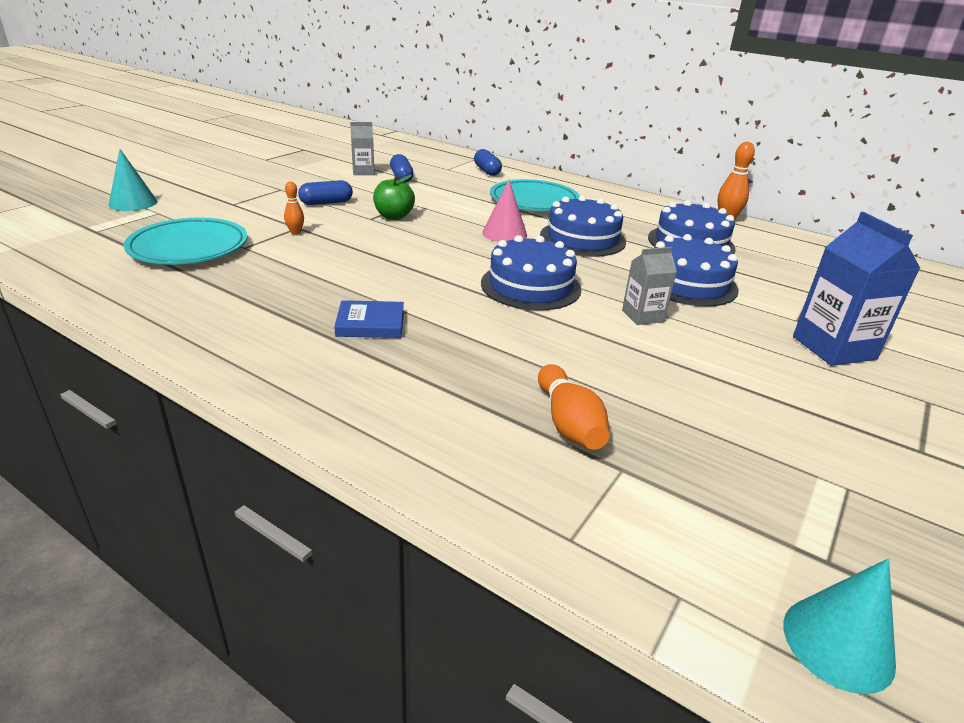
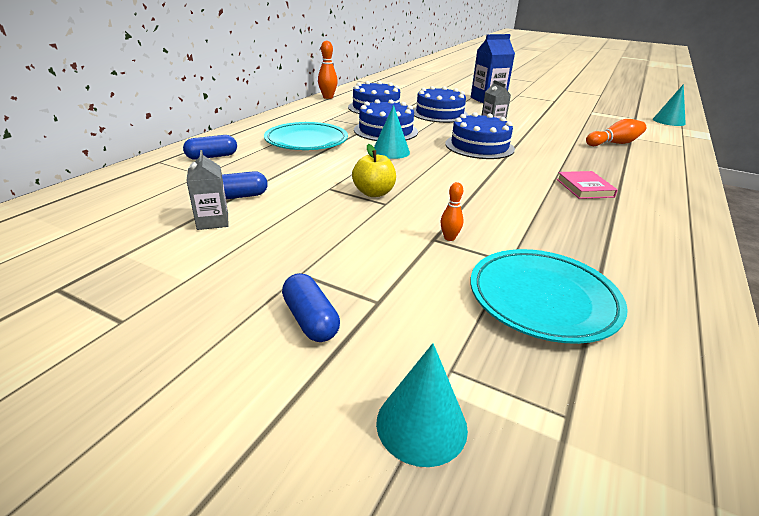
camera: 95 degrees left, 0 degrees up
(326, 203) = (346, 232): blue capsule -> blue capsule (310, 320)
(370, 324) = (585, 188): blue book -> pink book
(394, 216) = (374, 193): green apple -> yellow apple
(504, 233) = (391, 151): pink cone -> turquoise cone

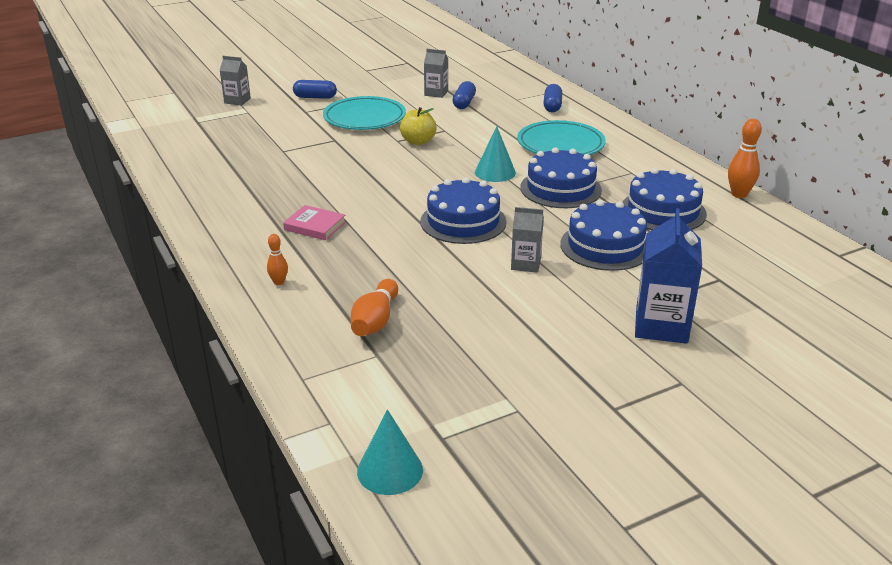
camera: 125 degrees right, 0 degrees up
(421, 424) = (237, 101): turquoise cone -> grey carton
(449, 238) = (329, 144): orange bowling pin -> orange bowling pin (279, 282)
(543, 299) = (246, 145): turquoise plate -> turquoise plate (364, 118)

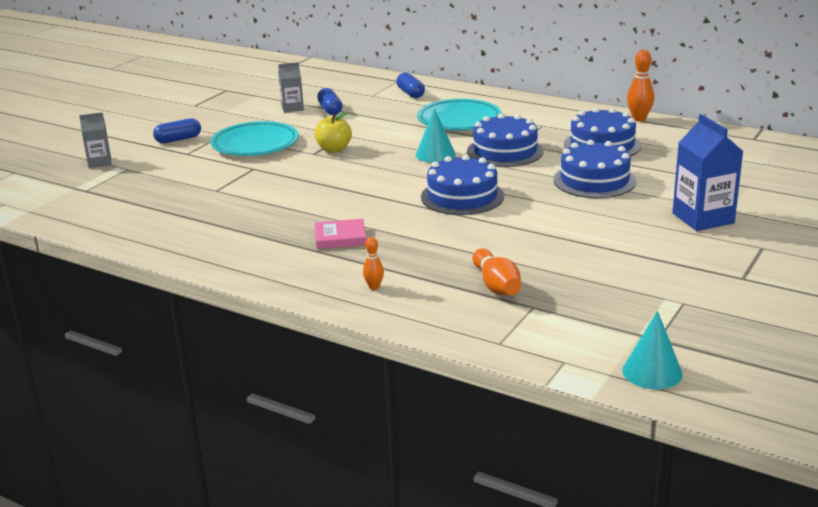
camera: 30 degrees left, 5 degrees down
(526, 264) = (554, 210): grey carton -> none

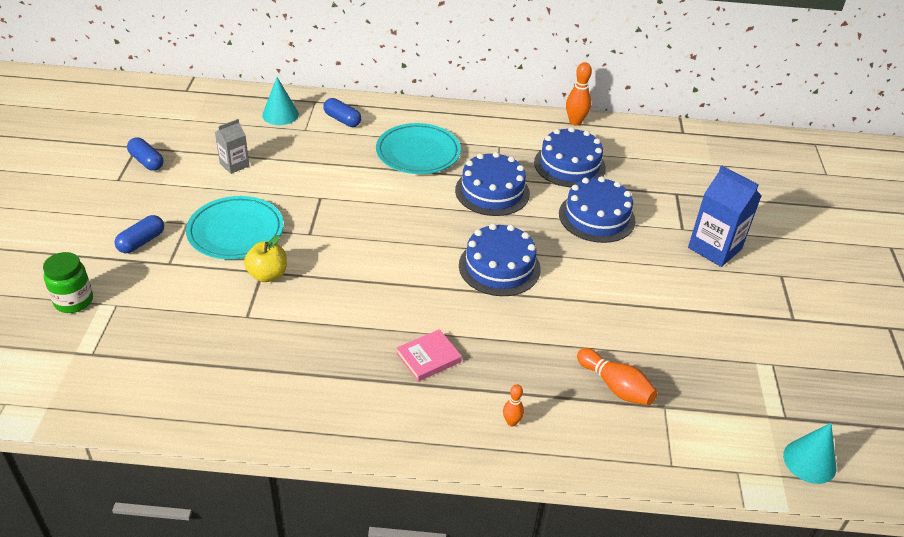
camera: 30 degrees left, 15 degrees up
(99, 162) = (74, 301): grey carton -> green jar
(330, 110) = (277, 160): blue capsule -> blue capsule (147, 161)
(334, 149) = (326, 223): yellow apple -> yellow apple (267, 275)
(435, 154) = (431, 209): turquoise cone -> turquoise cone (280, 114)

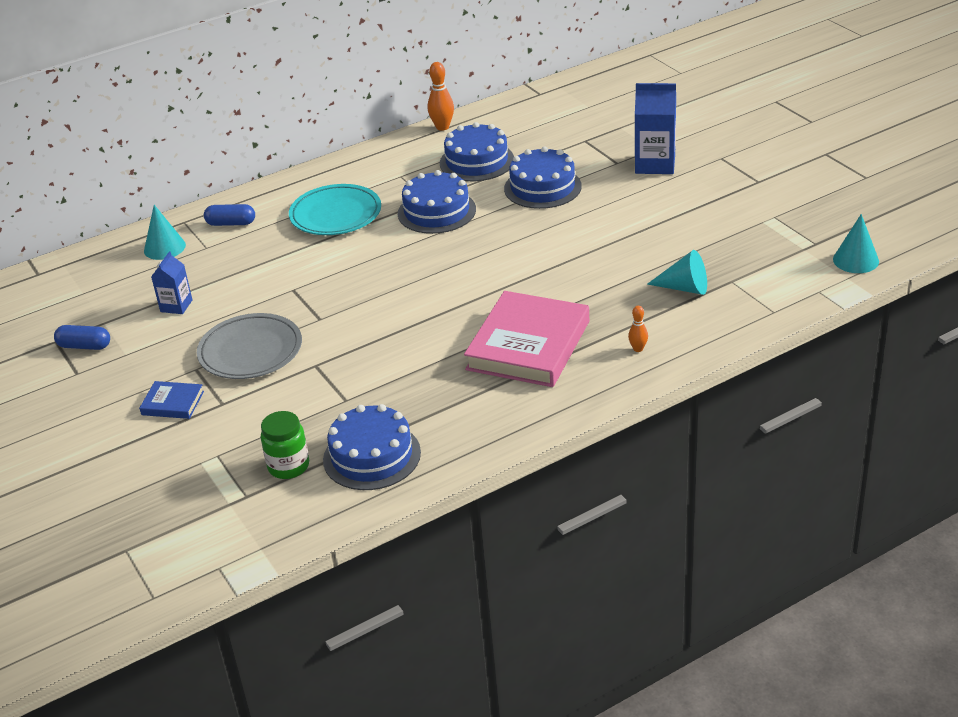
camera: 30 degrees left, 5 degrees down
(74, 301) = (173, 474): green jar -> green jar (288, 466)
(141, 242) = (172, 403): blue capsule -> blue book
(234, 165) = (176, 306): grey carton -> blue carton
(236, 232) = (250, 351): turquoise plate -> grey plate
(267, 275) = (323, 364): yellow apple -> none
(428, 358) = (528, 345): pink book -> pink book, size x2.21
(499, 267) = (508, 259): blue cake -> blue cake (372, 456)
(615, 386) = (684, 288): orange bowling pin -> turquoise cone

